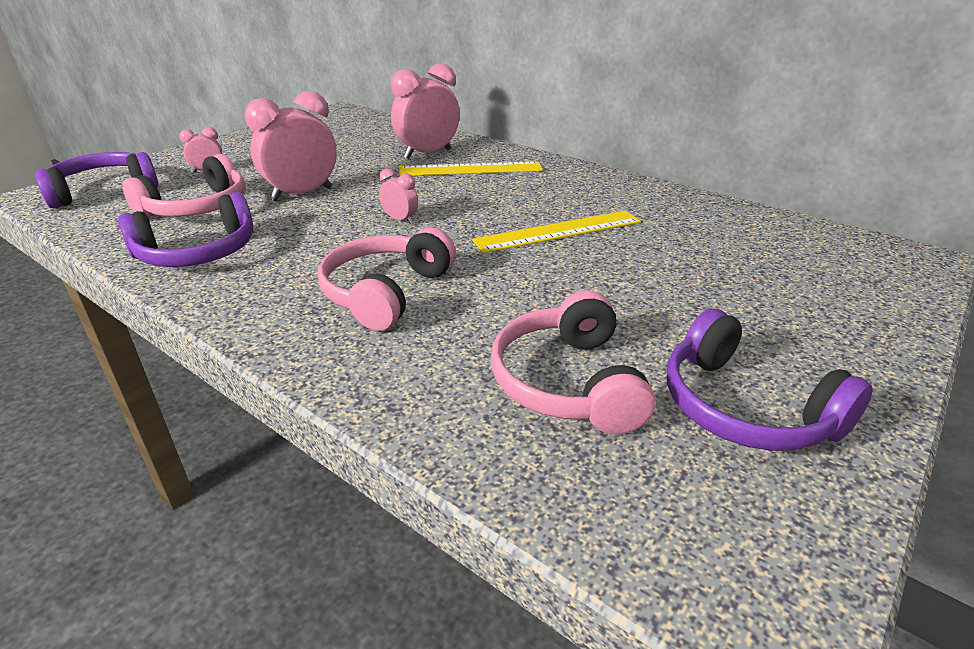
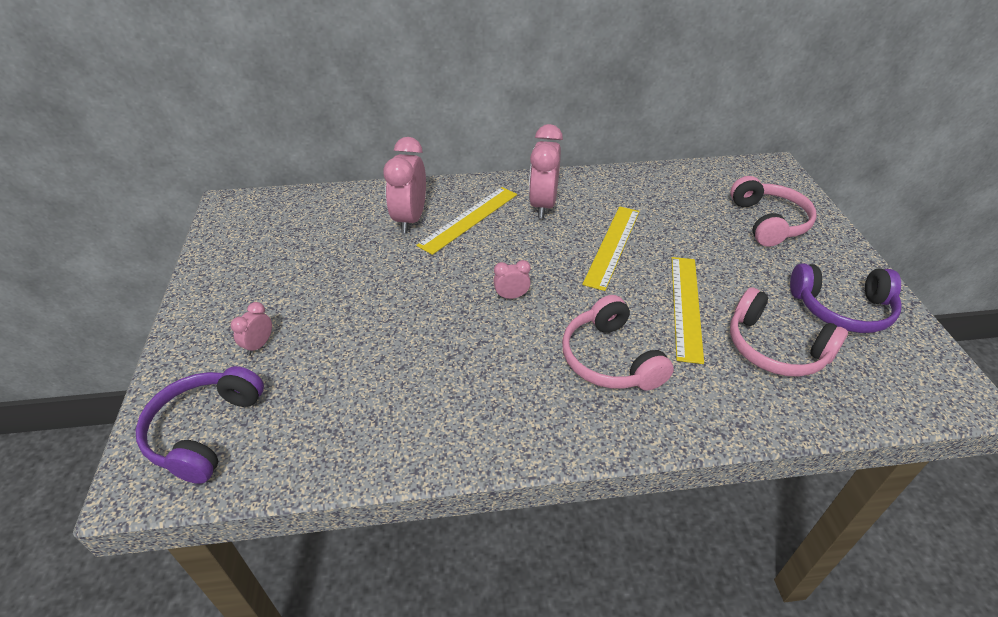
camera: 45 degrees left, 10 degrees up
(197, 208) = (339, 386): pink headphones -> pink headphones (768, 222)
(198, 252) = (435, 421): purple headphones -> none
(302, 194) = (396, 317): pink clock -> pink clock (543, 205)
(538, 300) = (686, 306): none -> yellow ruler

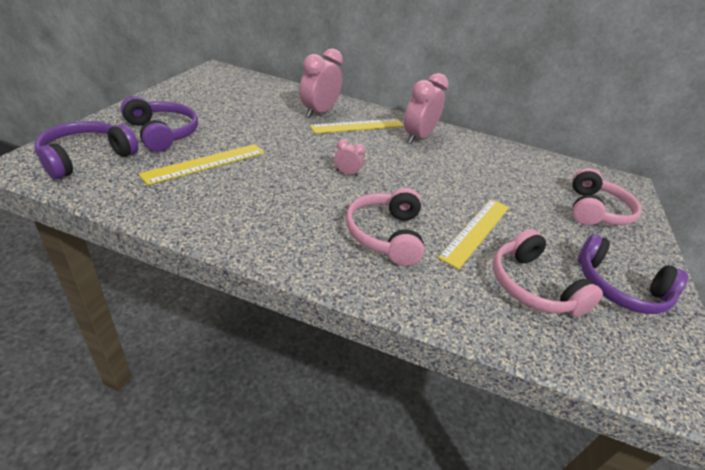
camera: 20 degrees right, 5 degrees down
(259, 345) = (162, 133): pink clock -> purple headphones
(612, 246) = (449, 176): yellow ruler -> yellow ruler (206, 163)

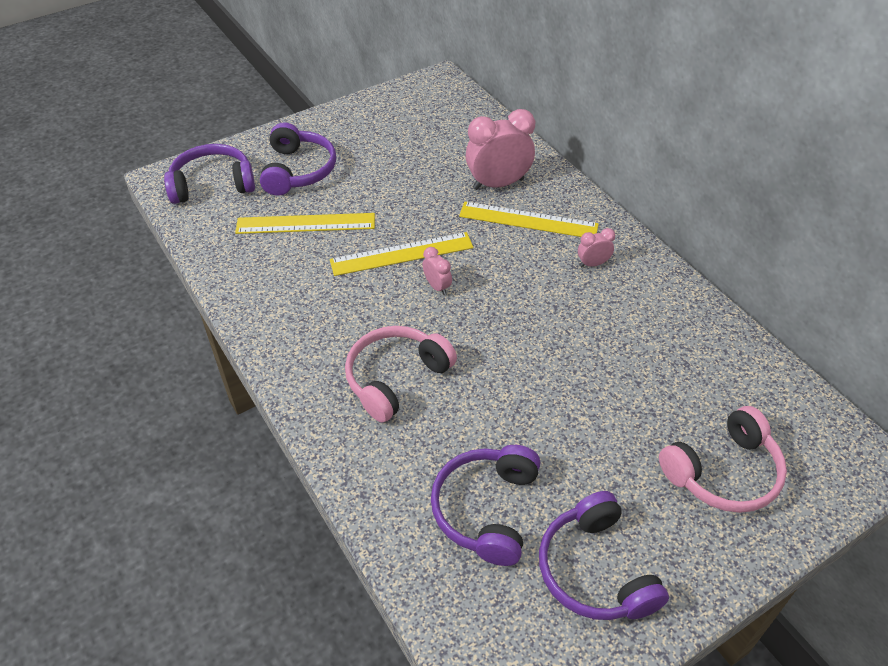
camera: 45 degrees right, 10 degrees up
(417, 138) = (593, 264): pink clock -> pink clock, size x0.48
(476, 230) = (505, 420): yellow ruler -> yellow ruler (402, 254)
(532, 286) = (486, 509): pink headphones -> purple headphones

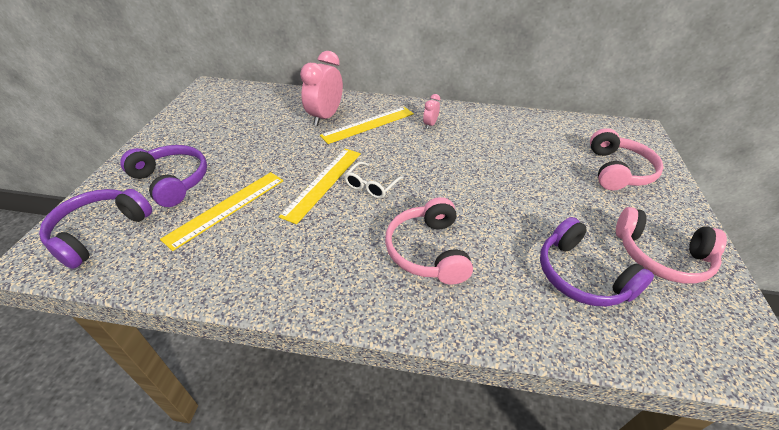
camera: 50 degrees left, 5 degrees down
(437, 286) = (371, 185): pink clock -> white glasses
(595, 570) = (661, 256): purple headphones -> pink headphones

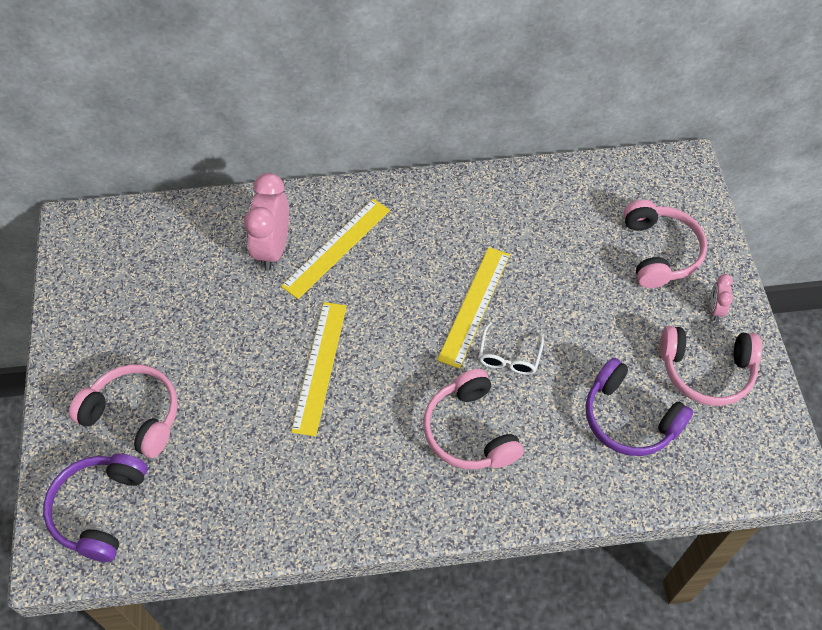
camera: 15 degrees left, 15 degrees up
(172, 181) = (134, 415): purple headphones -> pink headphones
(226, 208) = (224, 436): yellow ruler -> yellow ruler (474, 306)
(371, 185) = (378, 355): white glasses -> white glasses (509, 356)
(430, 125) = (418, 226): pink clock -> pink clock (715, 309)

